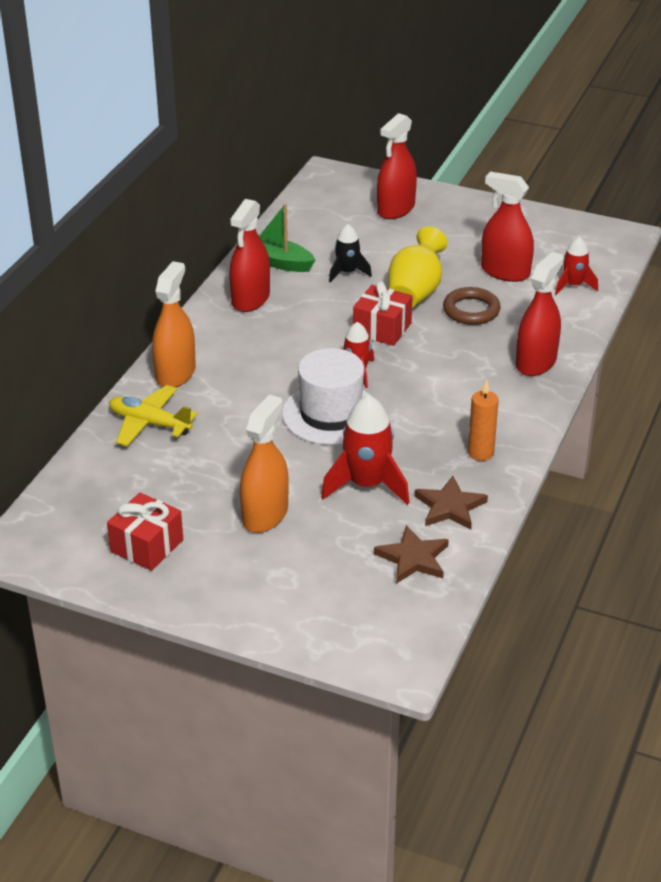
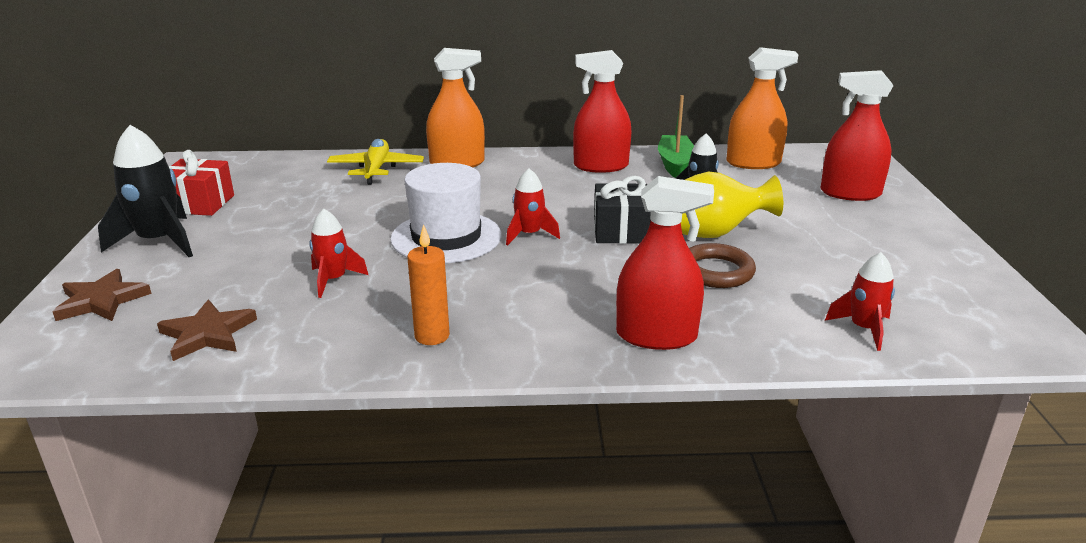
camera: 65 degrees right, 10 degrees down
(219, 576) = (159, 241): none -> black rocket
(265, 514) = (262, 241): orange spray bottle -> orange spray bottle (753, 163)
(367, 484) = (333, 280): red rocket -> red rocket, size x0.59
(382, 329) = (621, 231): red gift -> black gift
(449, 507) = (314, 337): brown star -> brown star (101, 300)
(505, 272) = (824, 276): red spray bottle -> none

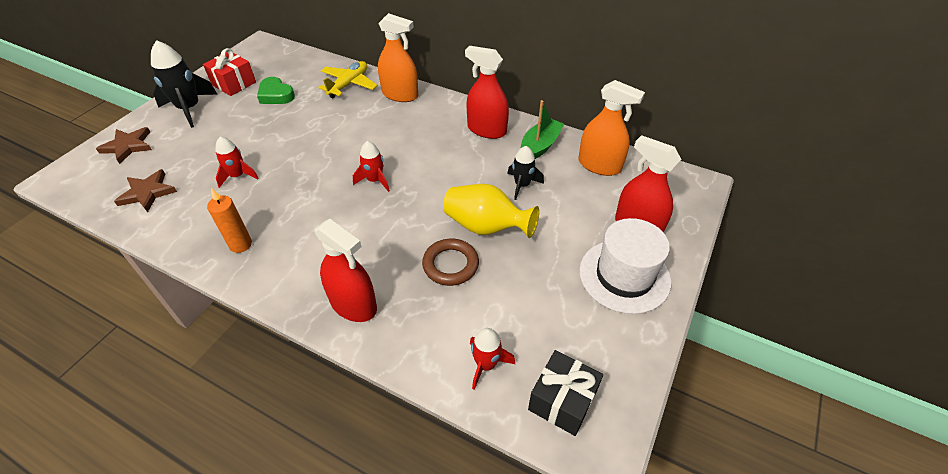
camera: 30 degrees right, 20 degrees up
(283, 200) = (276, 95): none -> green heart
(446, 237) = (327, 163): white hat -> white hat (624, 276)
(621, 231) = (432, 200): black gift -> black gift (562, 401)

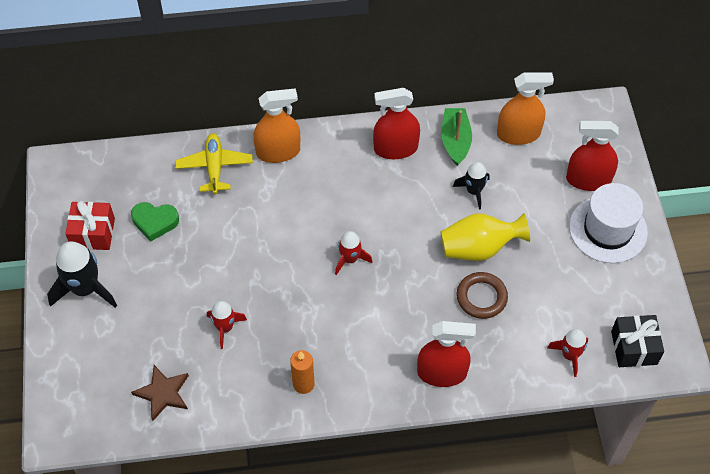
camera: 35 degrees left, 10 degrees up
(128, 146) = (79, 363): brown star -> none

